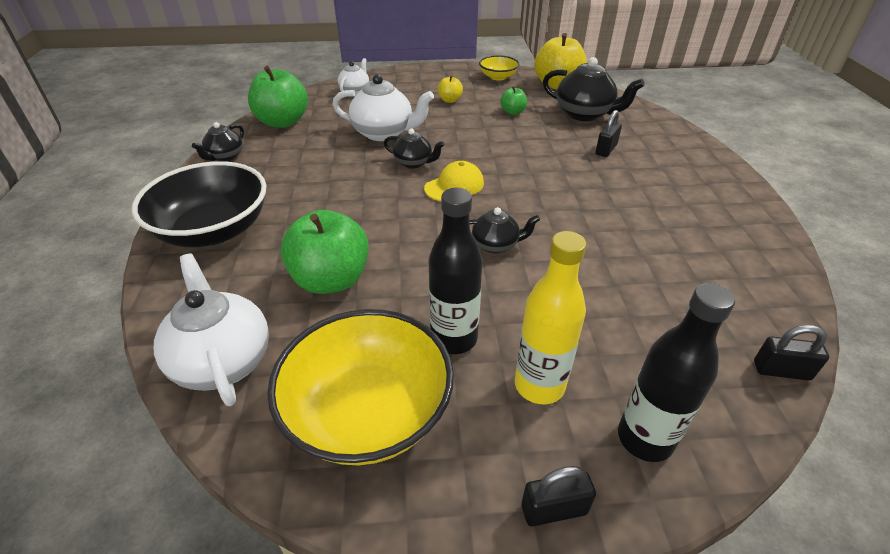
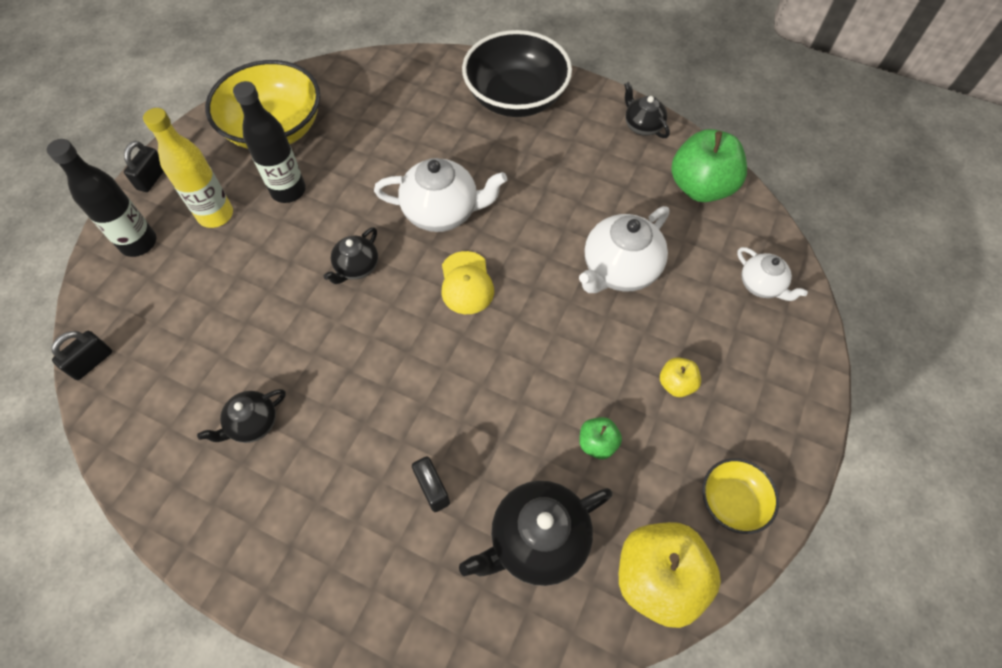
camera: 120 degrees right, 20 degrees up
(223, 360) = (369, 79): white teapot -> white teapot (442, 212)
(331, 280) = (401, 147): green apple -> none
(414, 163) = (533, 268): black teapot -> black teapot (253, 423)

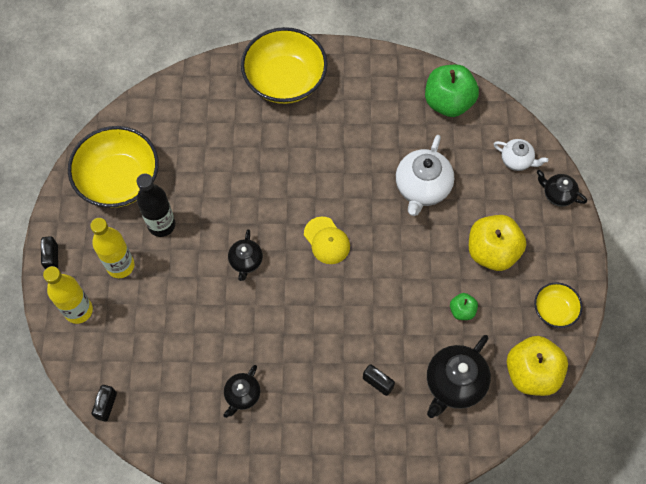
camera: 25 degrees left, 5 degrees up
(139, 243) = (78, 310): black bottle -> yellow bottle
(442, 212) = (281, 195): white teapot -> none
(516, 97) = (285, 80): black bowl -> yellow bowl
(642, 126) = (387, 68): black teapot -> black teapot (557, 194)
(676, 384) = (492, 251): yellow apple -> yellow apple, size x2.08

